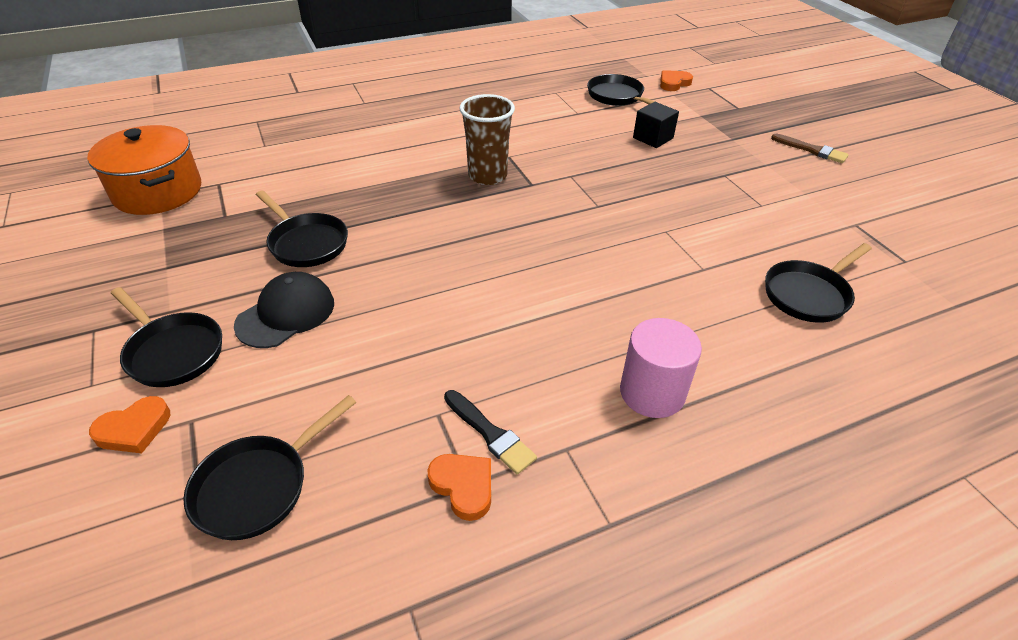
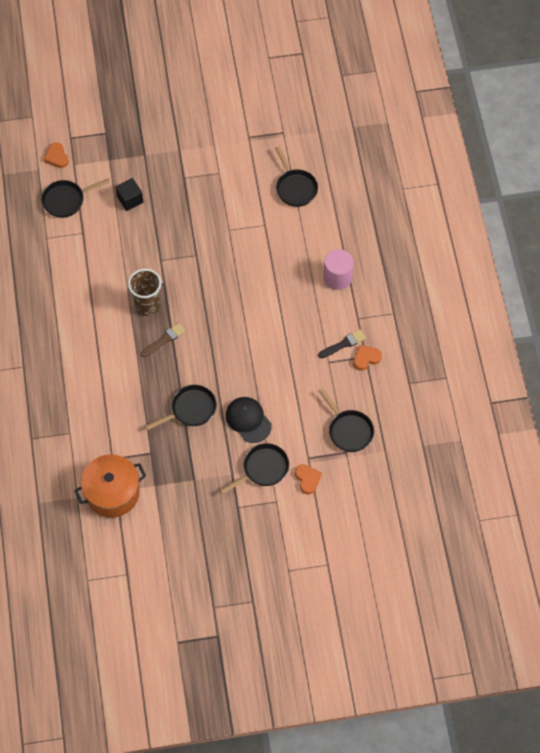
camera: 75 degrees left, 20 degrees up
(812, 150) = (171, 118): brown brush -> brown brush (164, 339)

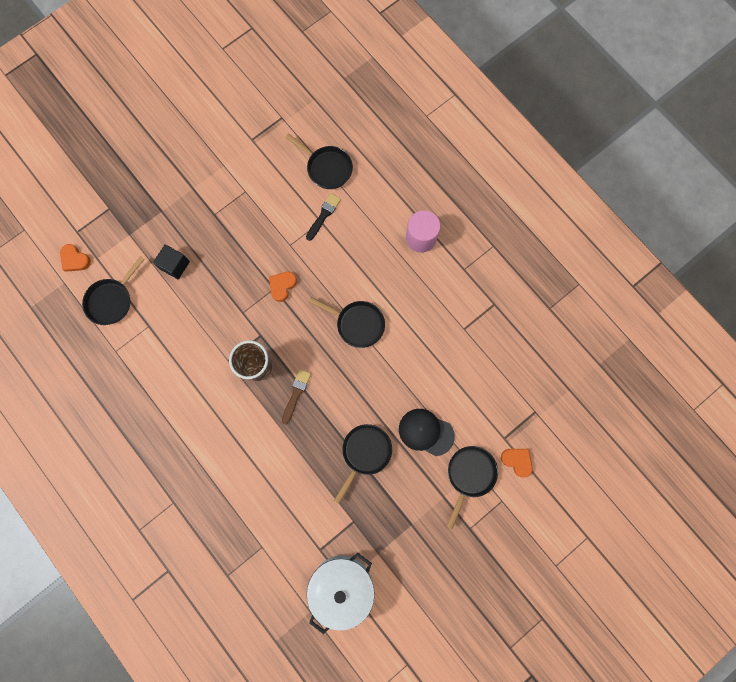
camera: 30 degrees left, 15 degrees up
(112, 493) = (342, 586): orange pot -> white pot
(343, 344) = (467, 302): black brush -> black brush (323, 215)
(348, 430) = (524, 388): black pan -> black pan (357, 324)
(366, 358) = (496, 305): orange heart -> orange heart (282, 286)

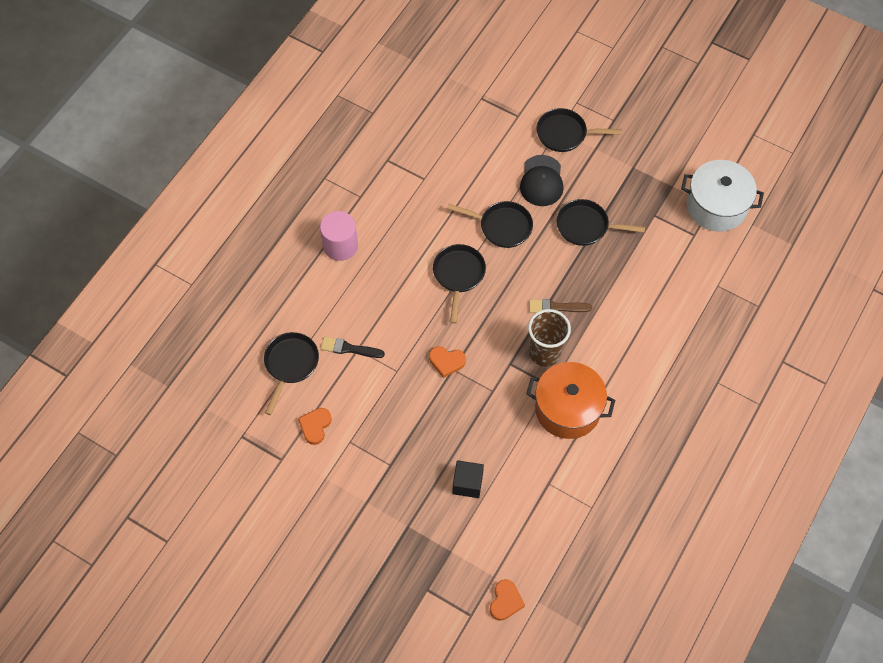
camera: 110 degrees left, 15 degrees down
(112, 300) = (536, 536): black pan -> black pan (502, 226)
(202, 366) = (567, 409): none -> orange pot
(517, 461) = (534, 100): orange heart -> orange heart (315, 426)

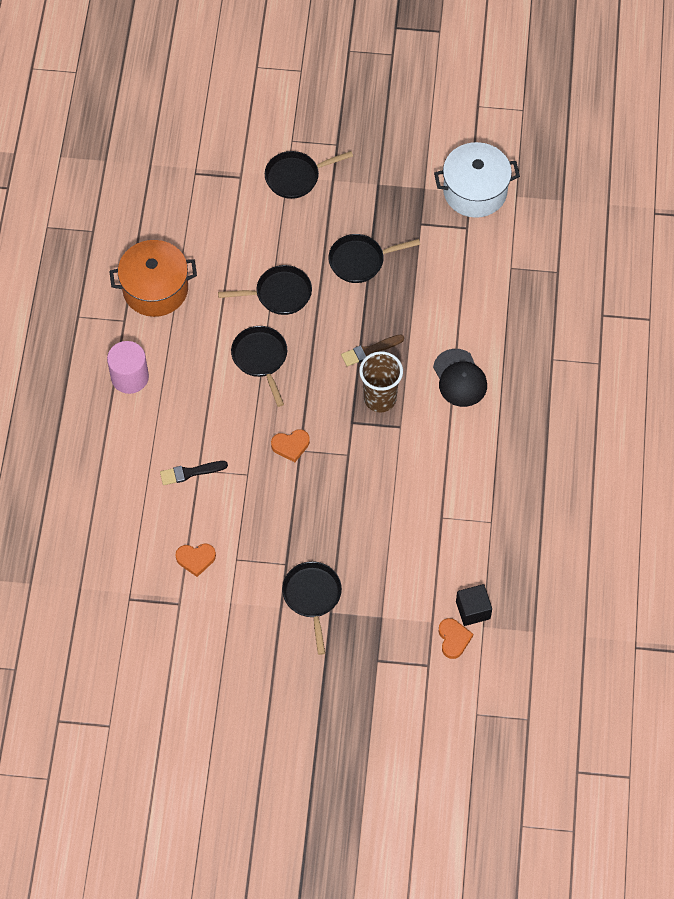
camera: 25 degrees left, 0 degrees up
(290, 364) = (141, 512): black pan -> black pan (312, 597)
(315, 426) = (196, 559): orange heart -> orange heart turned 90 degrees counterclockwise
(467, 483) = (367, 549): black cube -> black cube (473, 610)
(541, 181) = (296, 233): black cap -> black cap (460, 378)
(567, 409) = (426, 442): orange pot -> orange pot (155, 289)

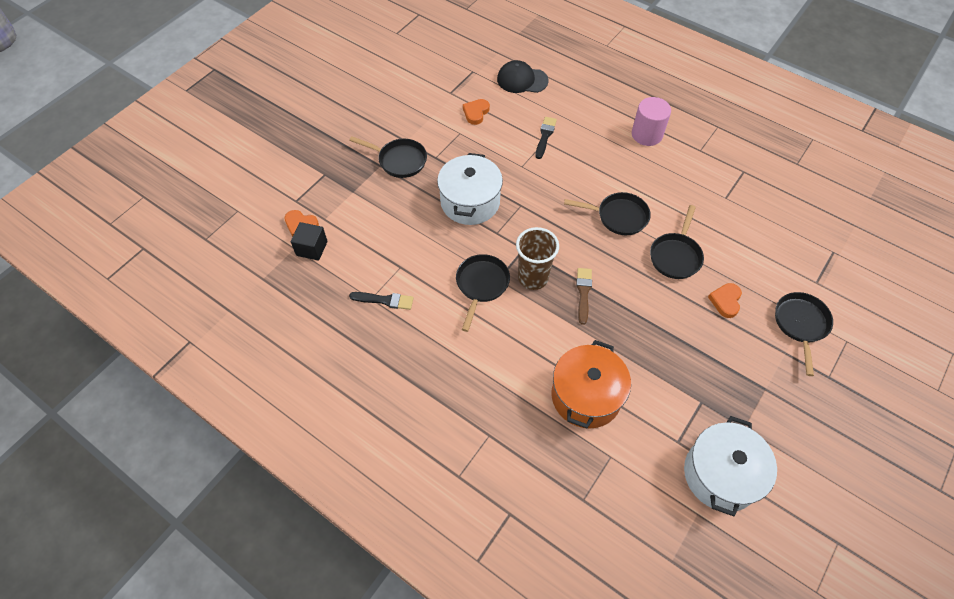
camera: 120 degrees right, 5 degrees down
(155, 289) = (721, 179): orange pot -> orange pot (586, 396)
(291, 446) = (528, 201): orange heart -> orange heart (725, 301)
(325, 498) = (470, 202): none -> white pot
(360, 261) = (681, 331): black pan -> black pan (481, 285)
(460, 378) = (516, 346): black cap -> black cap (522, 80)
(485, 509) = (384, 300): none -> black brush

